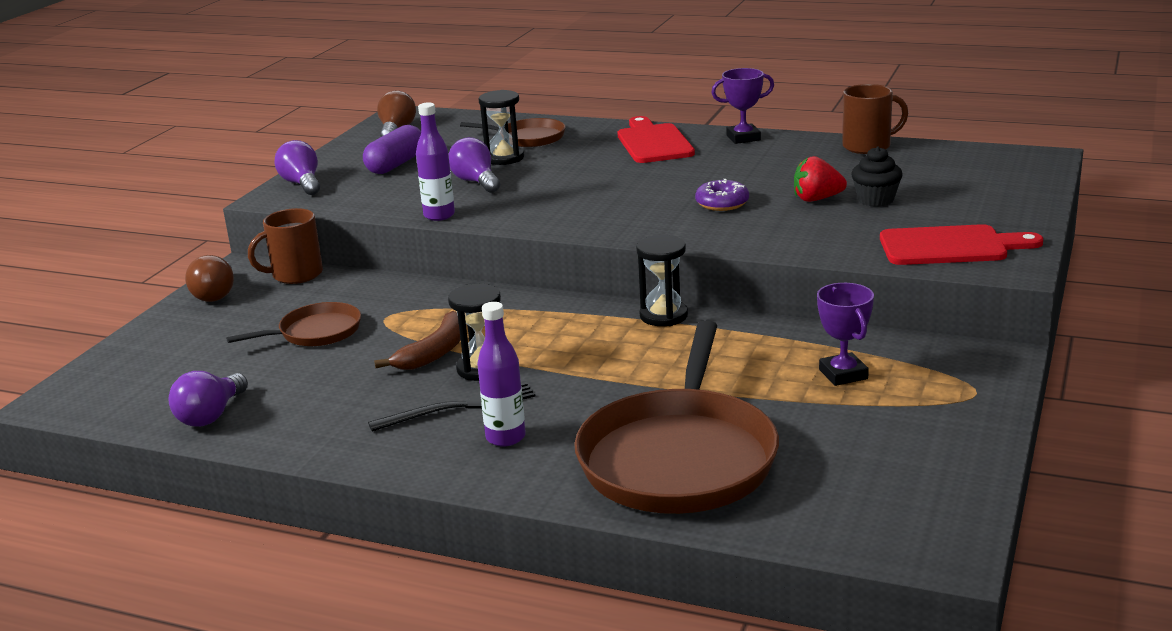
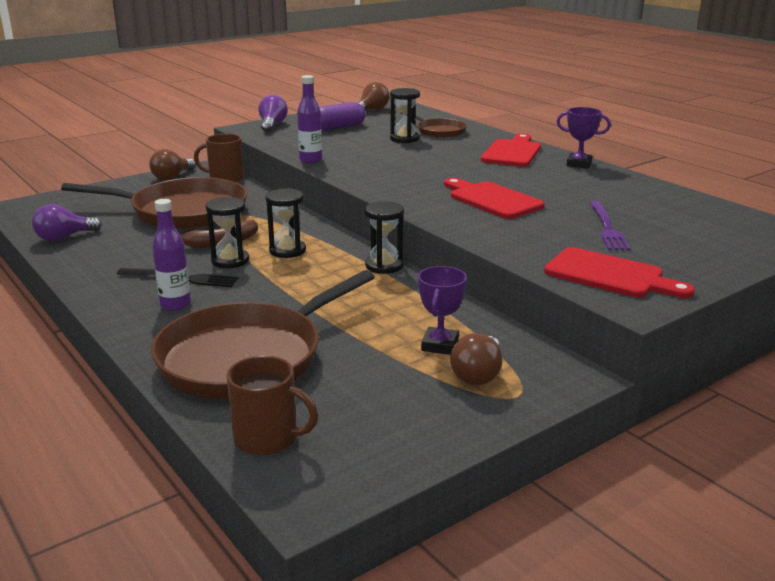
camera: 30 degrees right, 0 degrees up
(316, 332) = (183, 212): brown pan -> brown pan, size x2.00
(476, 182) = (364, 147): purple light bulb -> none
(529, 335) = (287, 251): none -> black hourglass
(722, 203) = (492, 199): purple donut -> red cutting board
(817, 199) = (563, 215): red strawberry -> none
(868, 146) = (663, 191): brown mug -> brown mug (268, 438)
(876, 200) = (607, 227): black cupcake -> purple fork
(917, 387) = (478, 375): none -> brown light bulb

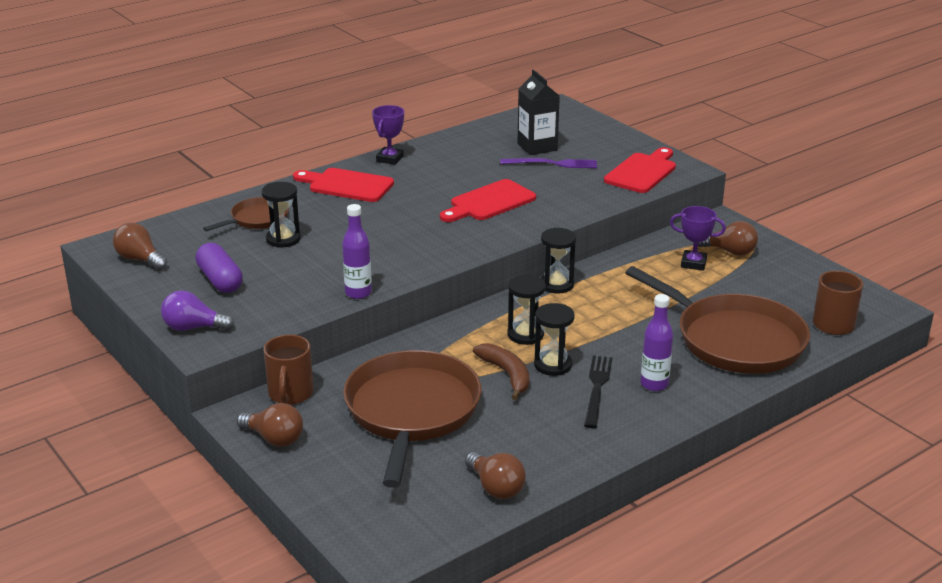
camera: 90 degrees left, 5 degrees up
(64, 238) = (496, 487): purple light bulb -> brown light bulb
(652, 221) = (537, 147): none -> black carton

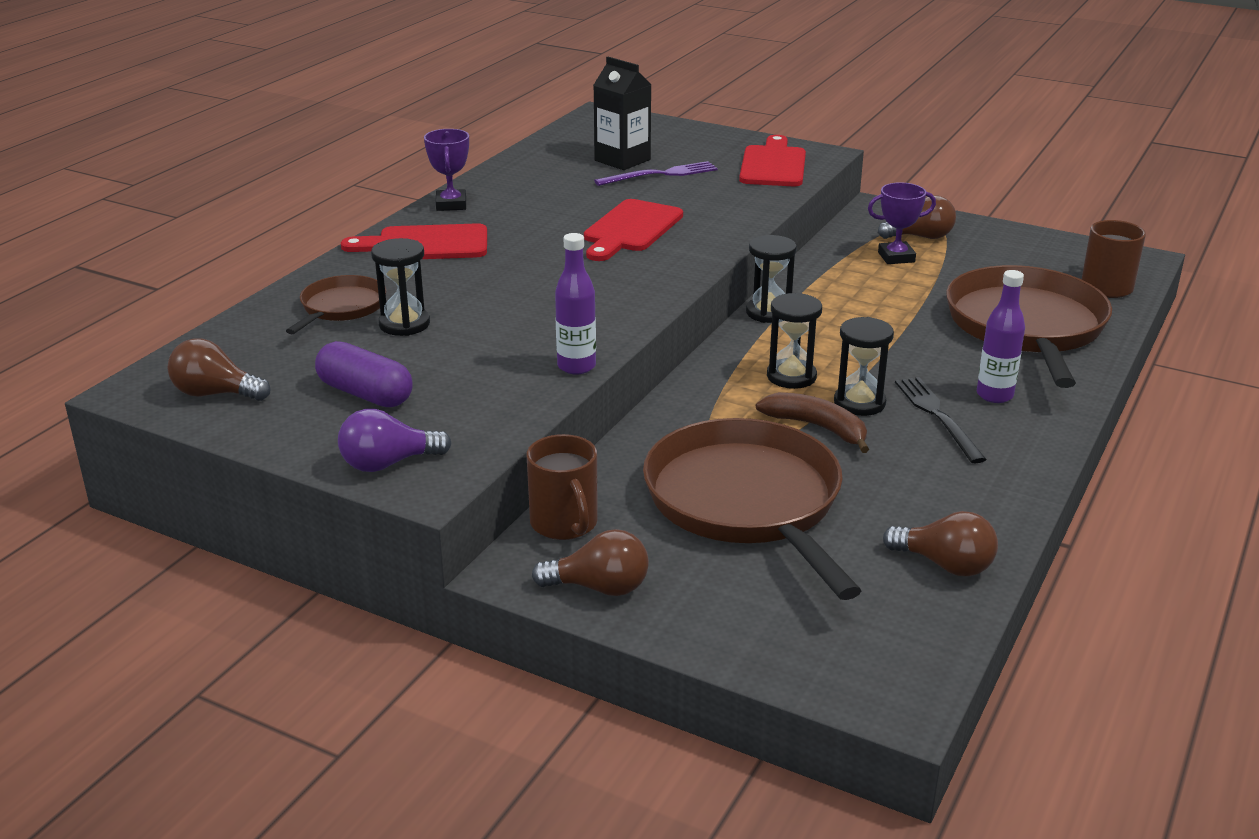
camera: 25 degrees left, 0 degrees up
(734, 340) = (1026, 327): brown pan -> brown pan turned 105 degrees counterclockwise

